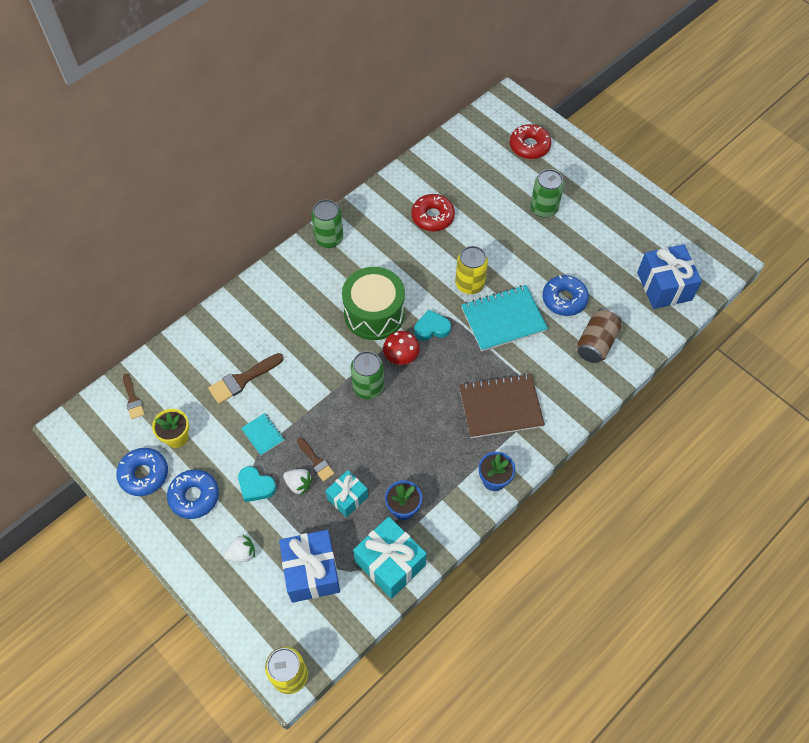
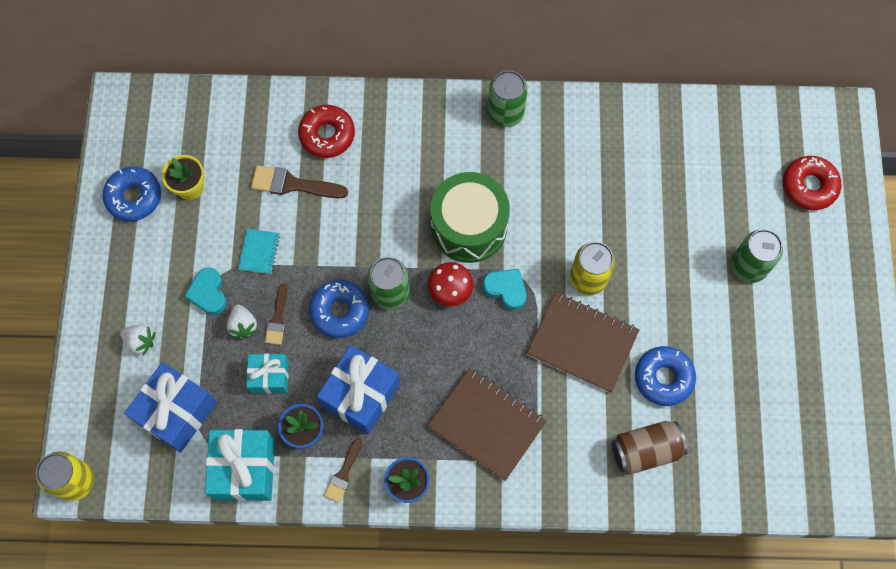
camera: 45 degrees right, 10 degrees up
(133, 399) = (189, 119): brown brush -> brown brush (343, 474)
(194, 496) = (153, 255): blue donut -> blue donut (340, 311)
(432, 217) = (627, 177): red donut -> red donut (327, 135)
(503, 319) = (582, 343): turquoise notebook -> brown notebook
(664, 286) = (780, 459): blue gift -> blue gift (361, 395)

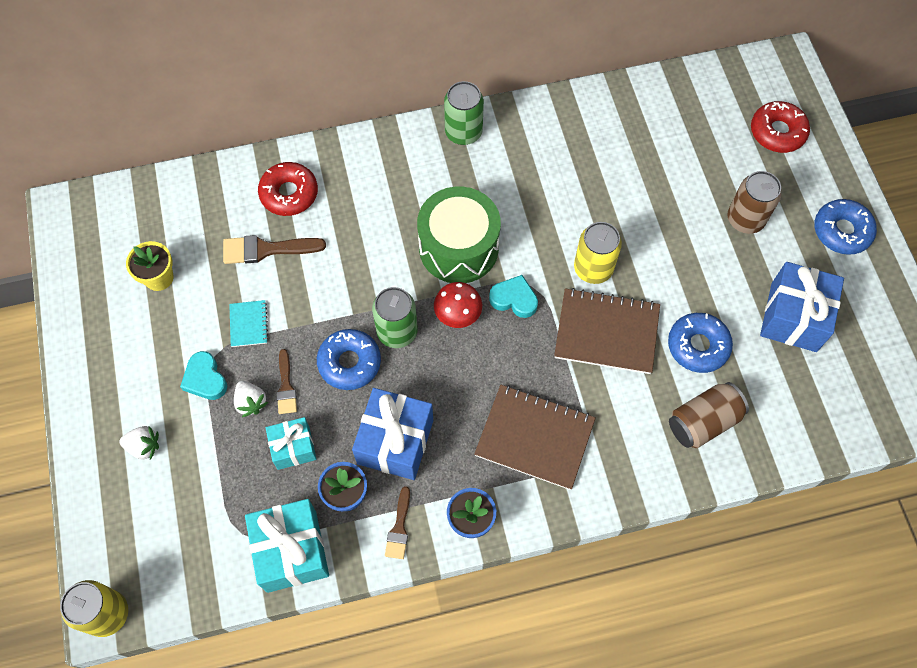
camera: 15 degrees left, 5 degrees down
(134, 197) = (101, 301): blue donut -> blue donut (841, 231)
(177, 412) = (202, 510): blue gift -> blue gift (793, 317)
(748, 266) = (745, 219): green can -> brown can

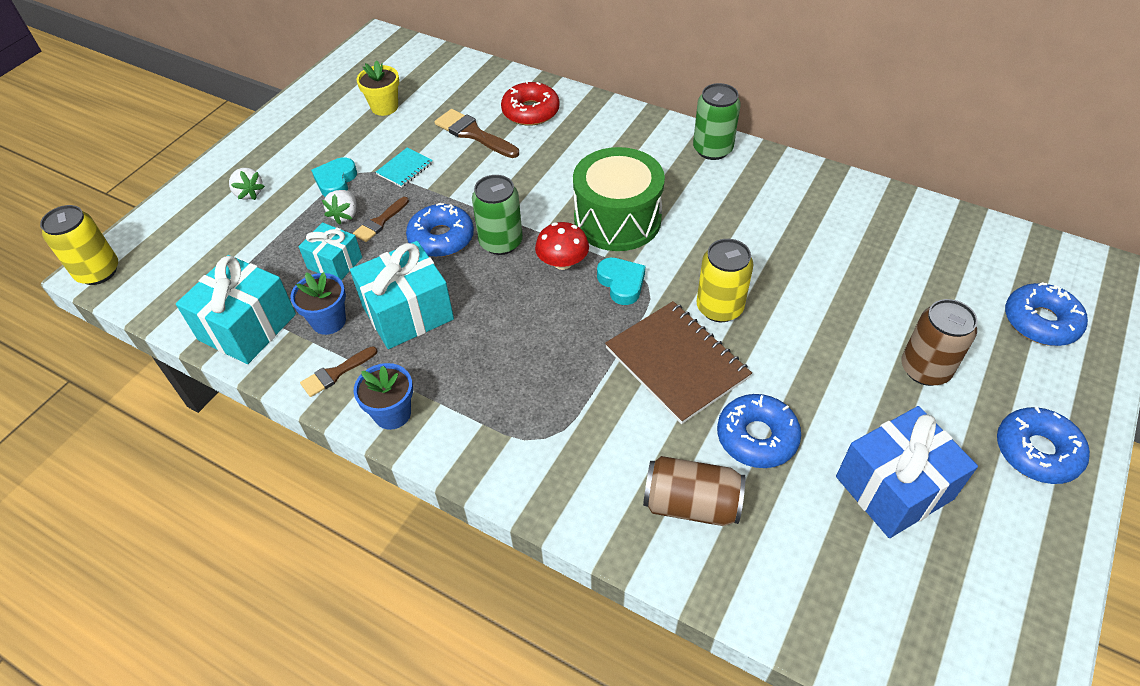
camera: 45 degrees right, 15 degrees down
(395, 441) = (408, 313): blue gift -> turquoise gift
(535, 437) = (518, 394): brown notebook -> none
(777, 132) = (1040, 322): red donut -> blue donut

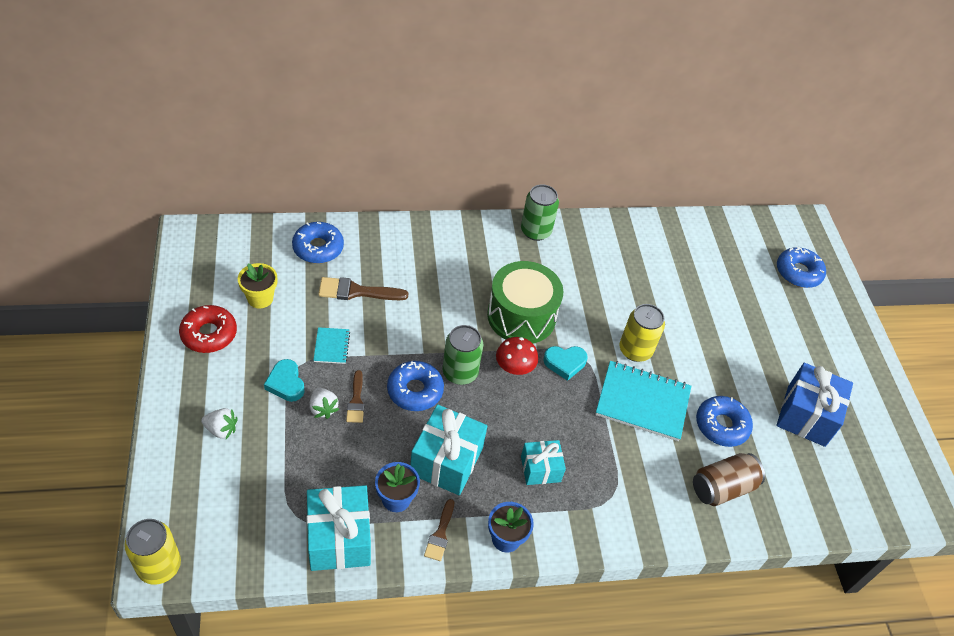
camera: 45 degrees left, 0 degrees up
(335, 263) = (354, 452): turquoise gift -> turquoise gift (540, 469)
(530, 111) = (383, 253): red donut -> red donut (209, 334)
(621, 283) = (564, 363): turquoise heart -> turquoise heart turned 150 degrees clockwise
(677, 363) = (642, 402): brown notebook -> turquoise notebook
(925, 369) = (768, 333): brown can -> none
(1036, 451) = (850, 355): blue donut -> blue donut (318, 248)

